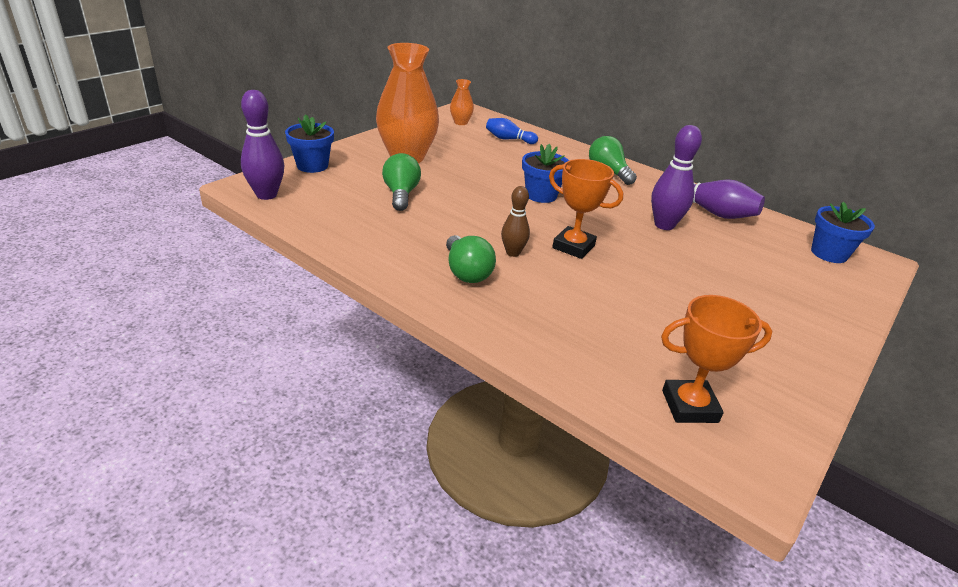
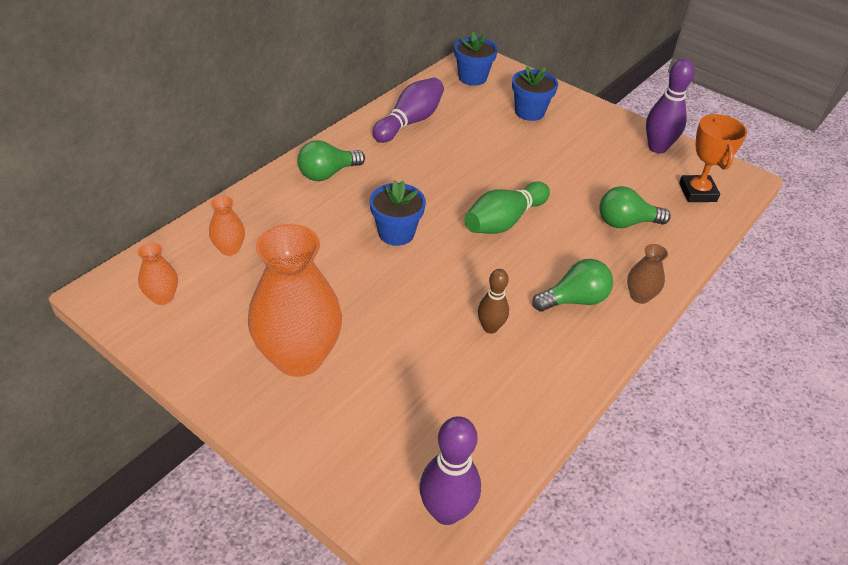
camera: 90 degrees left, 10 degrees up
(312, 166) = (341, 470): blue flower pot -> blue flower pot (529, 112)
(401, 194) = (417, 358): green light bulb -> green light bulb (626, 223)
(474, 314) = (639, 296): none -> brown vase
(508, 139) = (229, 249): blue bowling pin -> orange vase
(513, 253) = (528, 264): brown bowling pin -> brown bowling pin (490, 328)
(573, 247) = (504, 221): orange trophy -> green bowling pin
(664, 225) = (445, 156): purple bowling pin -> purple bowling pin (657, 148)

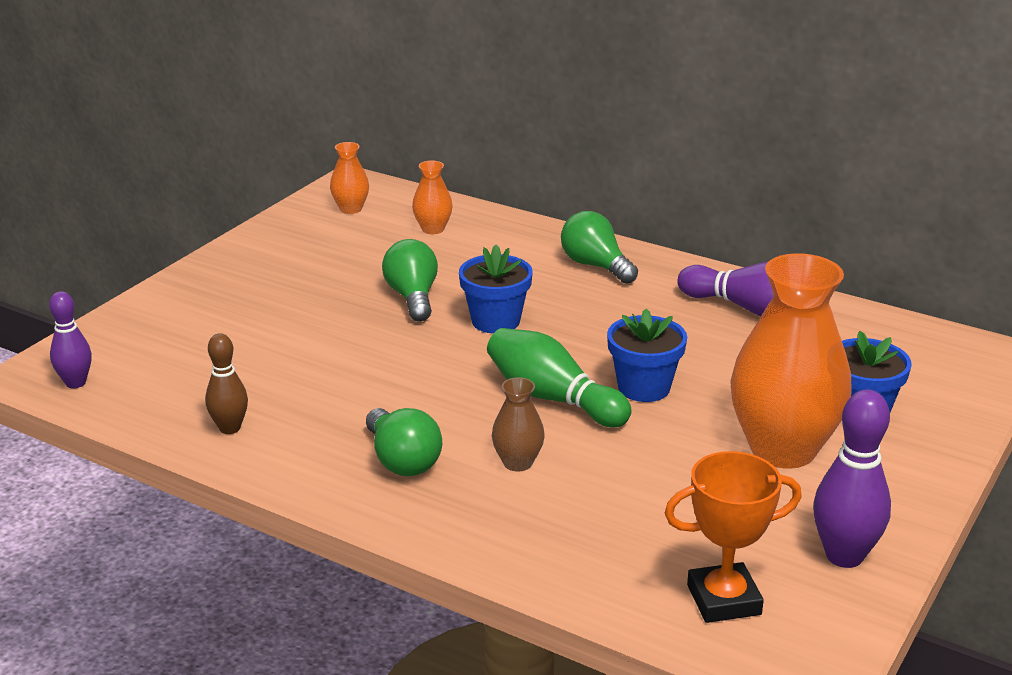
camera: 85 degrees right, 15 degrees down
(299, 357) = (277, 285): orange vase -> orange vase (783, 449)
(446, 511) = (75, 383): purple bowling pin -> purple bowling pin, size x0.63
(472, 78) = (925, 354): blue flower pot -> blue flower pot (644, 387)
(490, 328) = (337, 397): brown bowling pin -> brown bowling pin (230, 428)
(626, 223) = (596, 511): green light bulb -> green light bulb (413, 297)
(639, 296) = (423, 520): brown vase -> brown vase (517, 463)

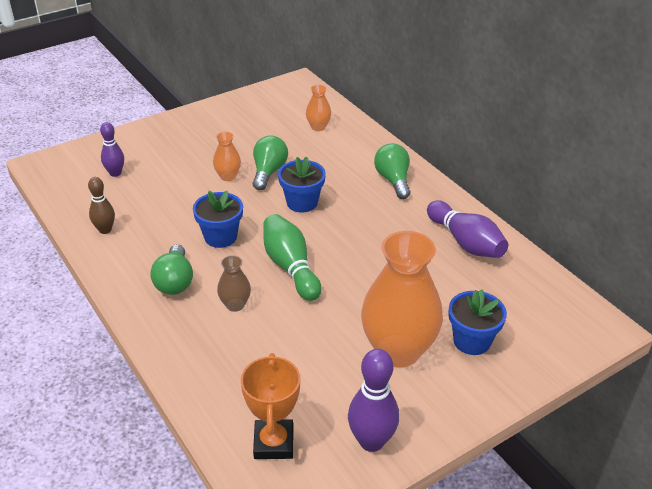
camera: 25 degrees right, 10 degrees up
(75, 383) = (54, 176): purple bowling pin -> purple bowling pin (115, 173)
(350, 209) = (283, 100): orange vase -> orange vase (228, 176)
(644, 387) = (350, 277): blue flower pot -> blue flower pot (220, 237)
(724, 600) = (273, 443): orange trophy -> orange trophy turned 75 degrees clockwise

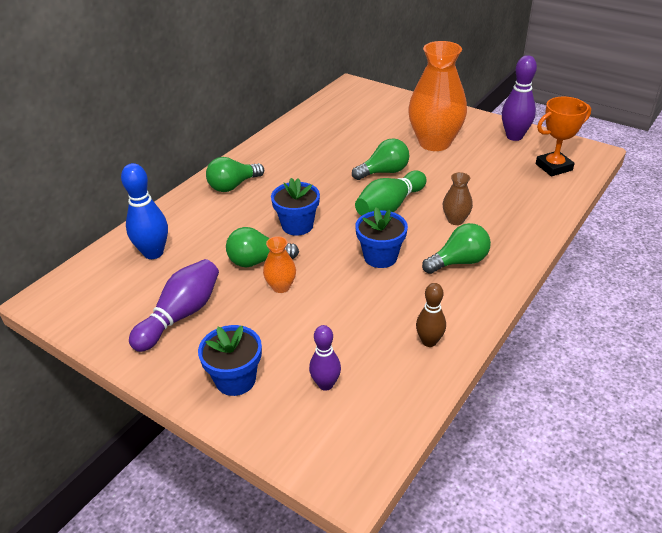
camera: 110 degrees left, 0 degrees up
(318, 127) = (153, 253): orange vase -> blue bowling pin
(357, 284) = (384, 172): none -> green light bulb
(465, 242) = (300, 139): purple bowling pin -> purple bowling pin (181, 315)
(472, 341) = (401, 121): blue flower pot -> blue flower pot (235, 379)

